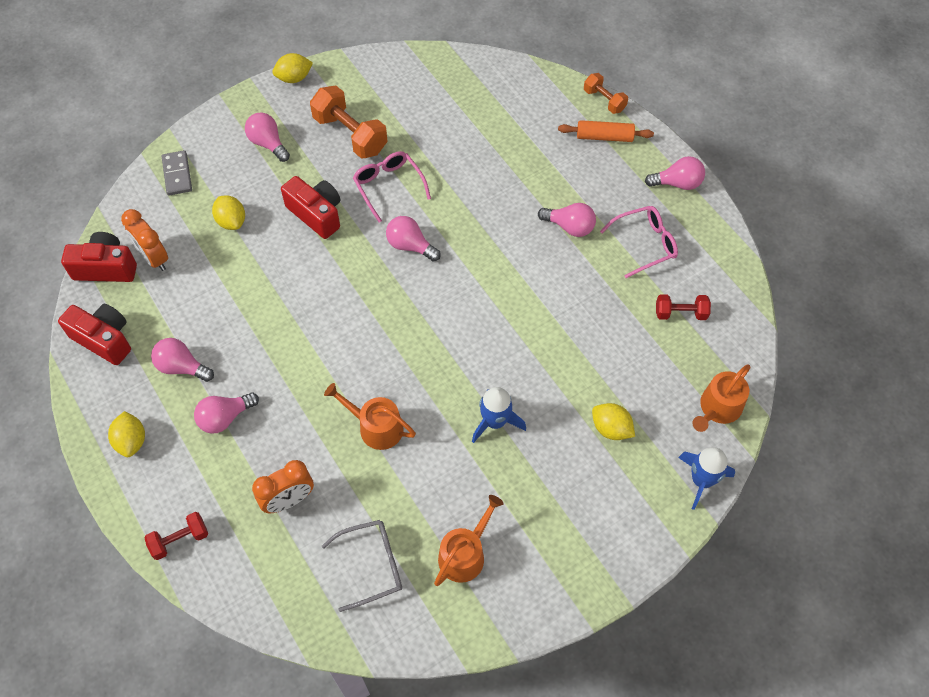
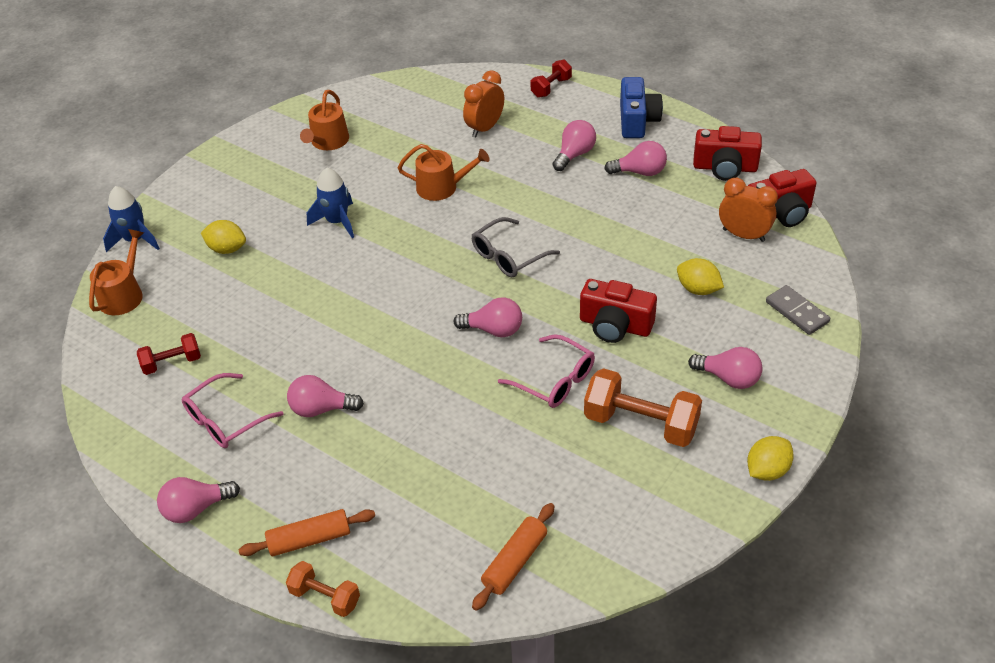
camera: 160 degrees right, 15 degrees down
(131, 441) = (637, 121): yellow lemon -> blue camera
(372, 565) = (397, 116): grey glasses -> grey glasses (508, 256)
(481, 81) = (514, 561): none -> orange rolling pin

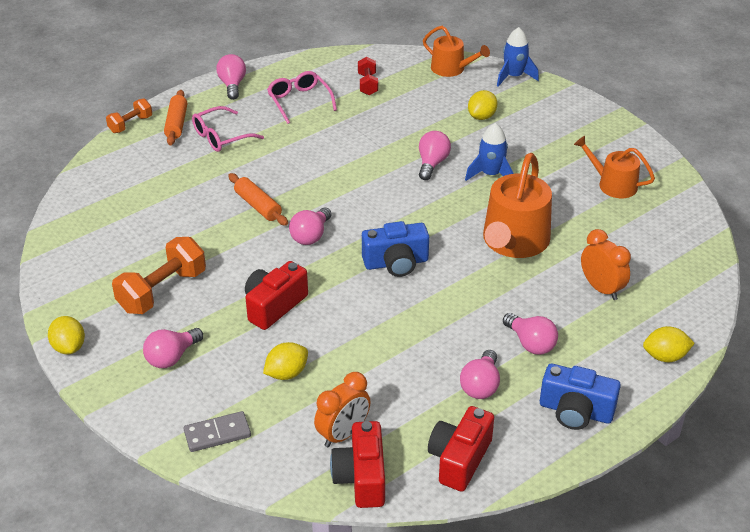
camera: 105 degrees right, 5 degrees down
(321, 409) = (283, 141): pink light bulb -> pink light bulb (432, 163)
(442, 187) = (513, 242): orange watering can -> orange watering can, size x1.68
(508, 256) = (396, 263): grey glasses -> blue camera
(514, 561) = (94, 201): orange rolling pin -> orange rolling pin (258, 206)
(551, 87) = (665, 356): red dumbbell -> yellow lemon
(555, 380) = (236, 256): pink glasses -> pink glasses (221, 137)

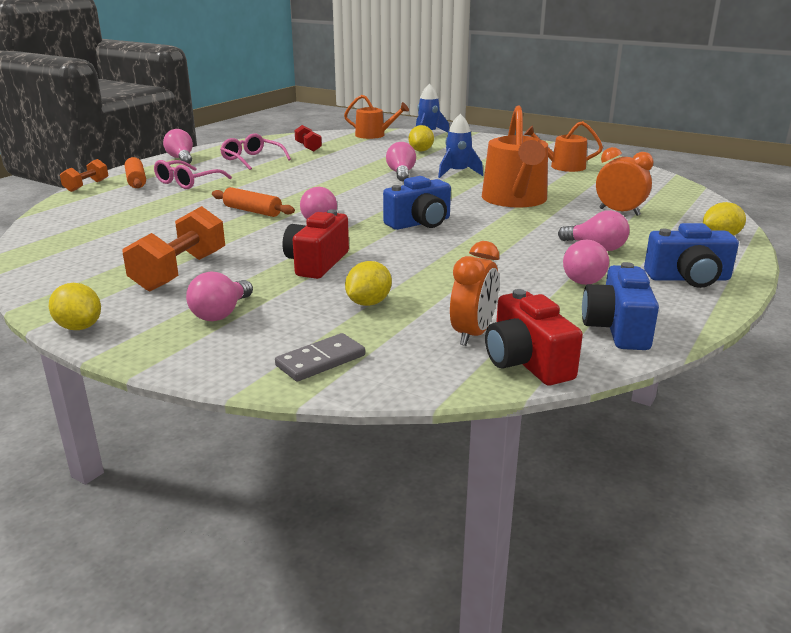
camera: 20 degrees left, 15 degrees down
(459, 459) = (617, 328): red camera -> blue camera

